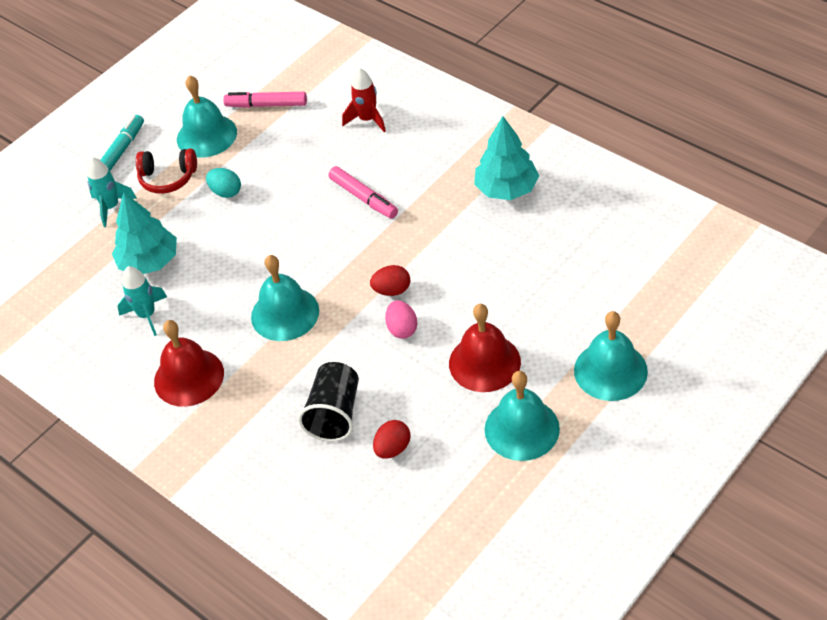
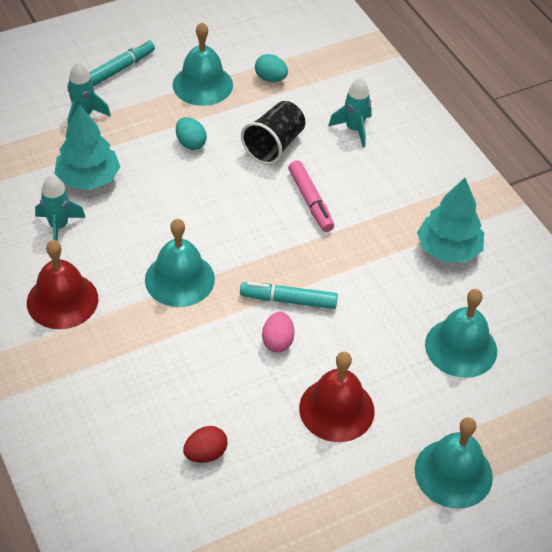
camera: 15 degrees right, 0 degrees up
(168, 178) = (147, 109): red headphones -> none
(266, 105) = (270, 78): pink marker -> turquoise egg
(334, 414) = (171, 395): black cup -> black cup (274, 145)
(367, 119) = (354, 129): red rocket -> turquoise rocket
(392, 290) = (288, 300): red egg -> turquoise marker
(522, 429) = (336, 491): turquoise bell -> turquoise bell (461, 347)

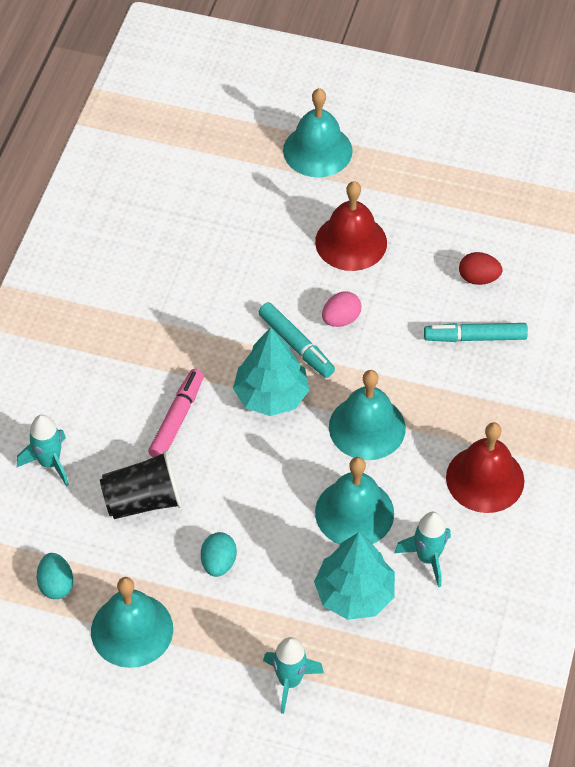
camera: 135 degrees left, 5 degrees up
(120, 69) = (194, 720): turquoise marker -> turquoise marker (475, 337)
(448, 249) = (117, 294): turquoise tree -> turquoise tree (271, 395)
(461, 347) = (207, 218): turquoise bell -> turquoise bell (354, 512)

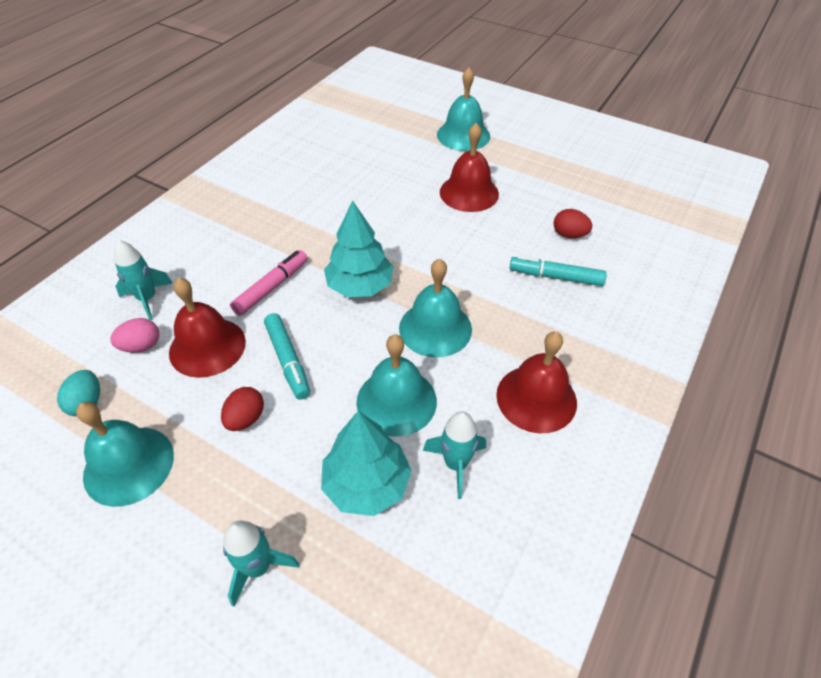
camera: 15 degrees right, 5 degrees down
(143, 501) = (207, 347): black cup -> red bell
(218, 563) = (246, 418): turquoise egg -> red egg
(296, 345) = (397, 253): turquoise marker -> turquoise marker (288, 360)
(341, 319) = (442, 242): pink egg -> pink egg (141, 346)

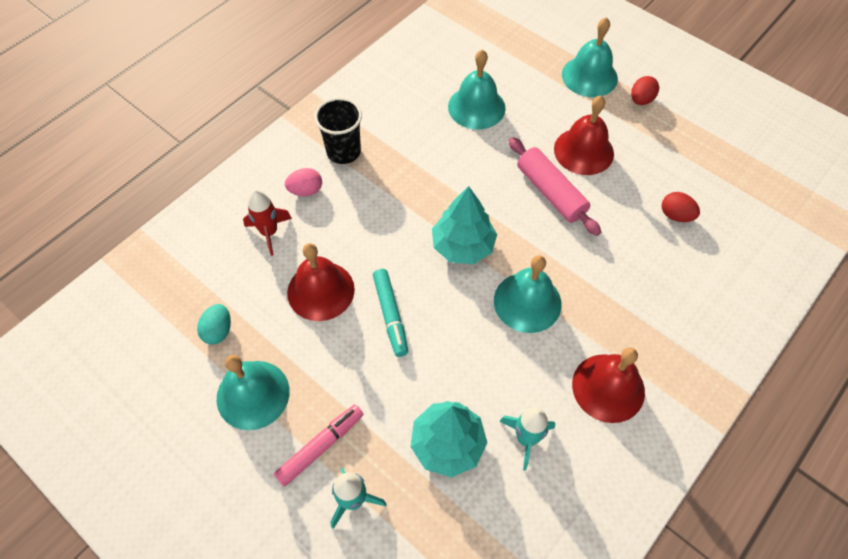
camera: 10 degrees right, 10 degrees up
(141, 346) = (263, 281): pink egg -> pink egg (306, 190)
(147, 299) = (269, 232): turquoise rocket -> red rocket
(226, 219) = (343, 152): none -> black cup
(246, 418) = (350, 367): red egg -> red egg (641, 100)
(271, 287) = (381, 236): pink marker -> pink marker (320, 446)
(396, 401) = (482, 370): turquoise bell -> turquoise bell (476, 107)
(443, 230) = (551, 192): none -> pink rolling pin
(555, 277) = (652, 262): turquoise marker -> none

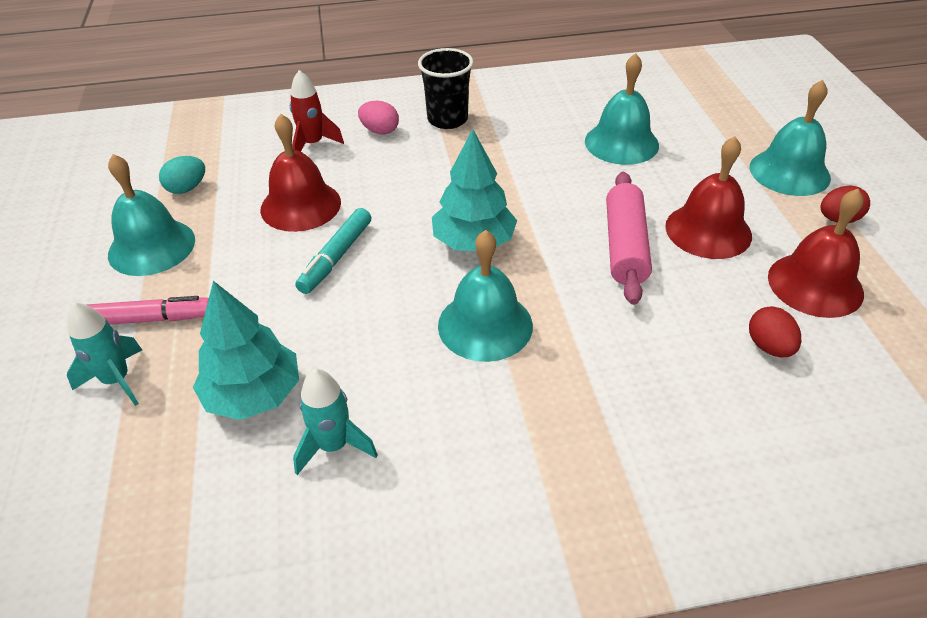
camera: 40 degrees right, 15 degrees down
(608, 387) = (484, 462): red bell -> red bell (815, 284)

